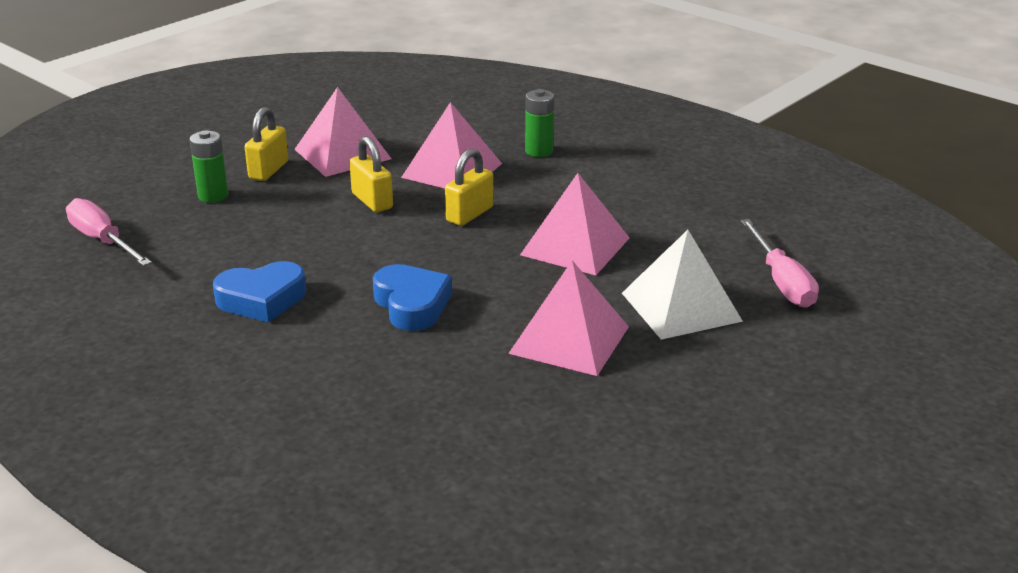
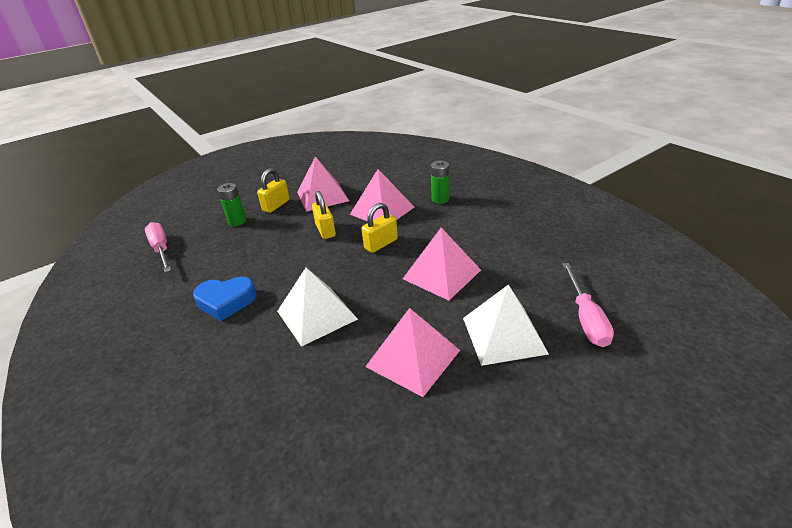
camera: 15 degrees right, 5 degrees up
(411, 305) = (316, 315): blue heart -> white pyramid

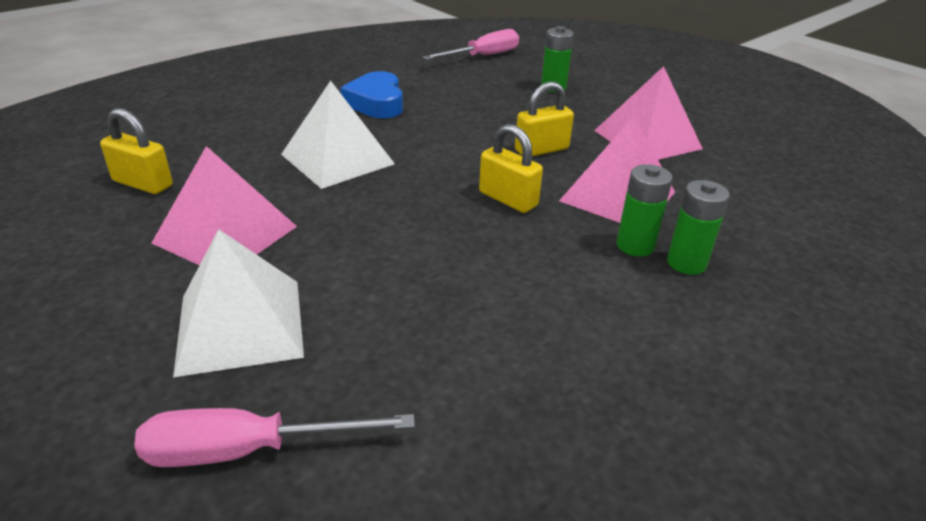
camera: 80 degrees right, 0 degrees up
(276, 205) = (605, 107): yellow padlock -> yellow padlock (143, 183)
(427, 210) = (635, 245): none -> green battery
(441, 274) = (418, 261): pink pyramid -> none

